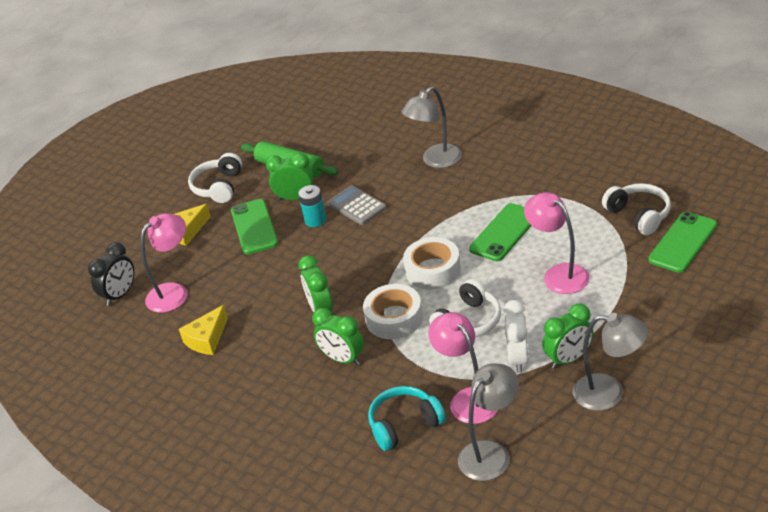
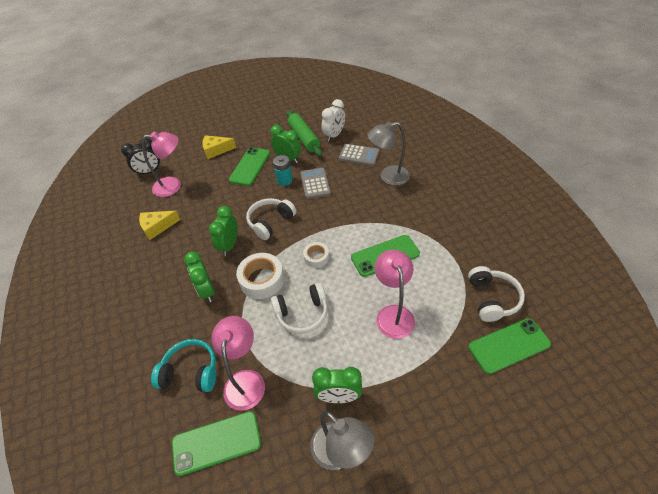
camera: 30 degrees right, 10 degrees up
(219, 187) = (257, 131): white headphones -> white headphones (270, 222)
(379, 155) = (359, 155): none -> grey calculator
(433, 270) = (316, 257): white tape -> white tape, size x0.59
(491, 453) = (216, 443): grey lamp -> green phone
(518, 358) = (306, 369): white clock -> white clock (334, 135)

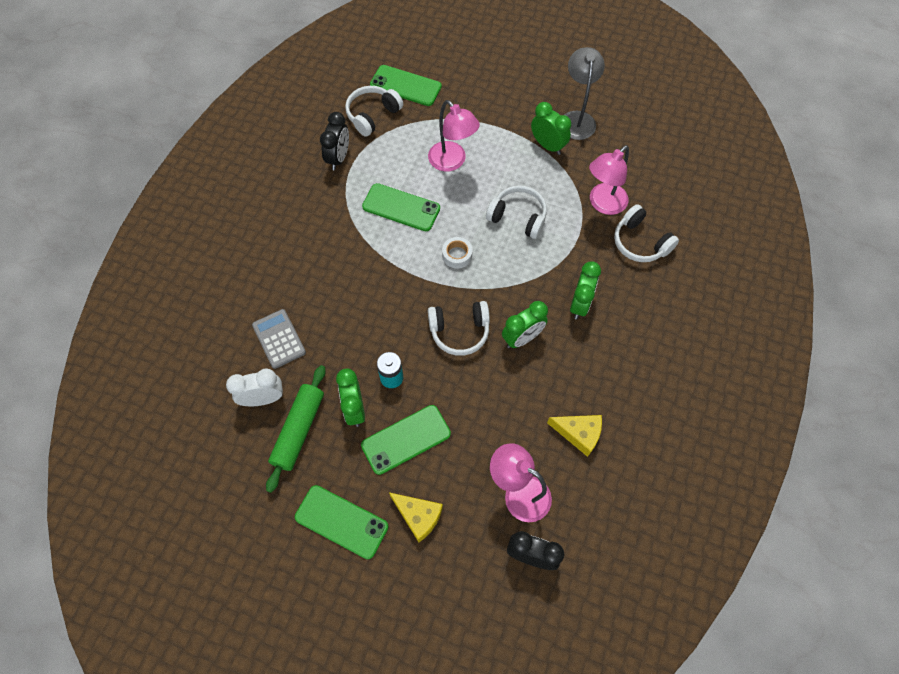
camera: 140 degrees left, 15 degrees up
(190, 372) = (640, 242): turquoise headphones -> white headphones
(216, 443) = (651, 182): green phone -> green phone (341, 521)
(262, 280) = (523, 274): white tape -> none
(315, 183) = (366, 342): grey calculator -> none
(388, 177) = (291, 282): grey lamp -> none
(393, 314) = (452, 162): pink lamp -> pink lamp turned 75 degrees counterclockwise
(465, 251) = (338, 158): none -> black clock

